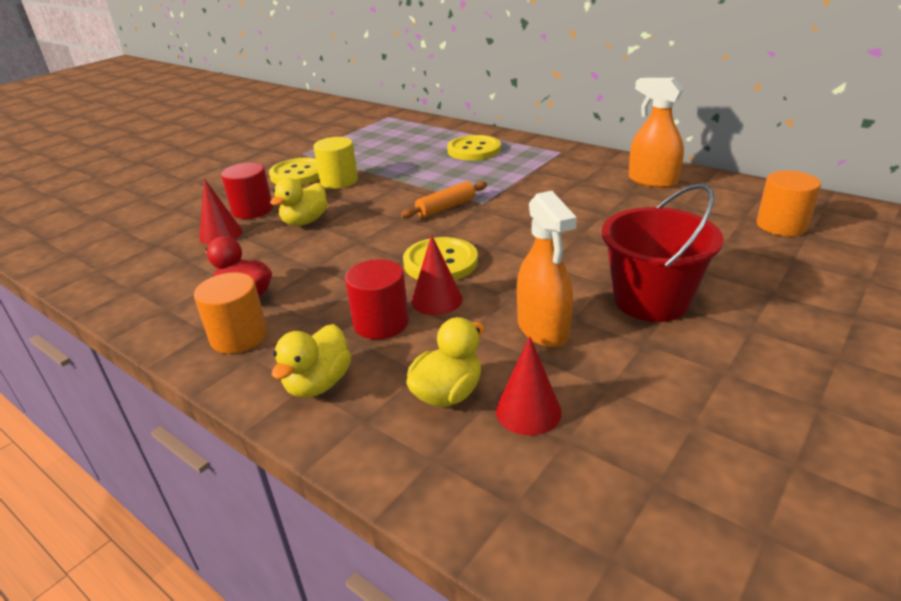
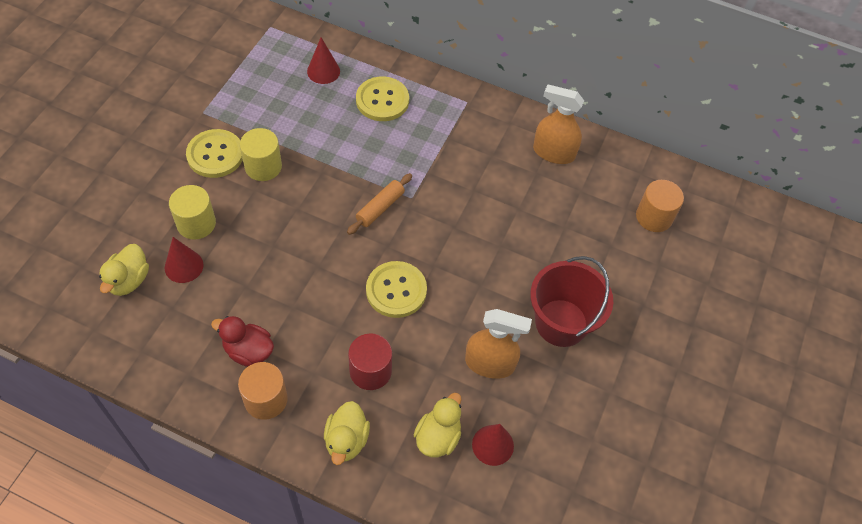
camera: 20 degrees left, 25 degrees up
(252, 210) = (196, 223): red cylinder -> yellow cylinder
(305, 221) = (256, 239): yellow duck -> yellow duck (128, 280)
(436, 300) = (405, 339): red cone -> red cone (323, 71)
(543, 329) = (490, 363): orange spray bottle -> orange spray bottle turned 45 degrees counterclockwise

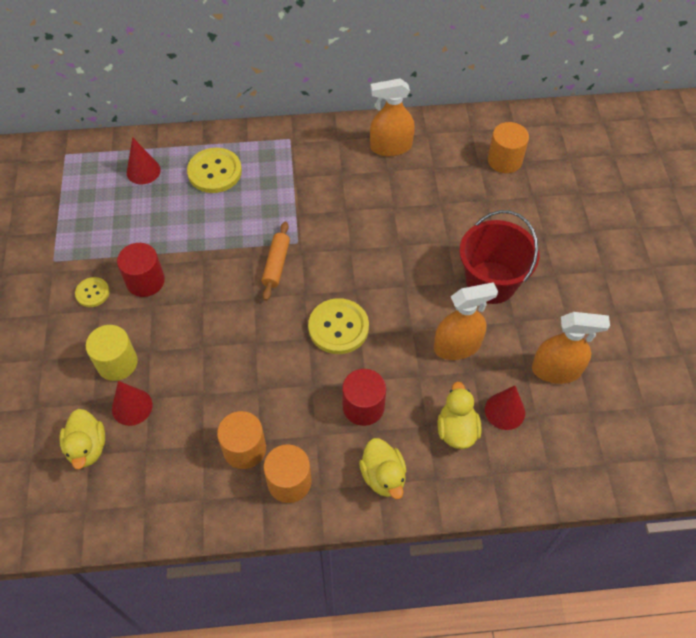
camera: 25 degrees left, 0 degrees up
(215, 155) = (92, 293): yellow button -> yellow button, size x0.56
(248, 351) = (244, 449): red duck -> orange cylinder
(263, 166) = (145, 281): yellow cylinder -> red cylinder
(567, 435) = (556, 370): none -> orange spray bottle

